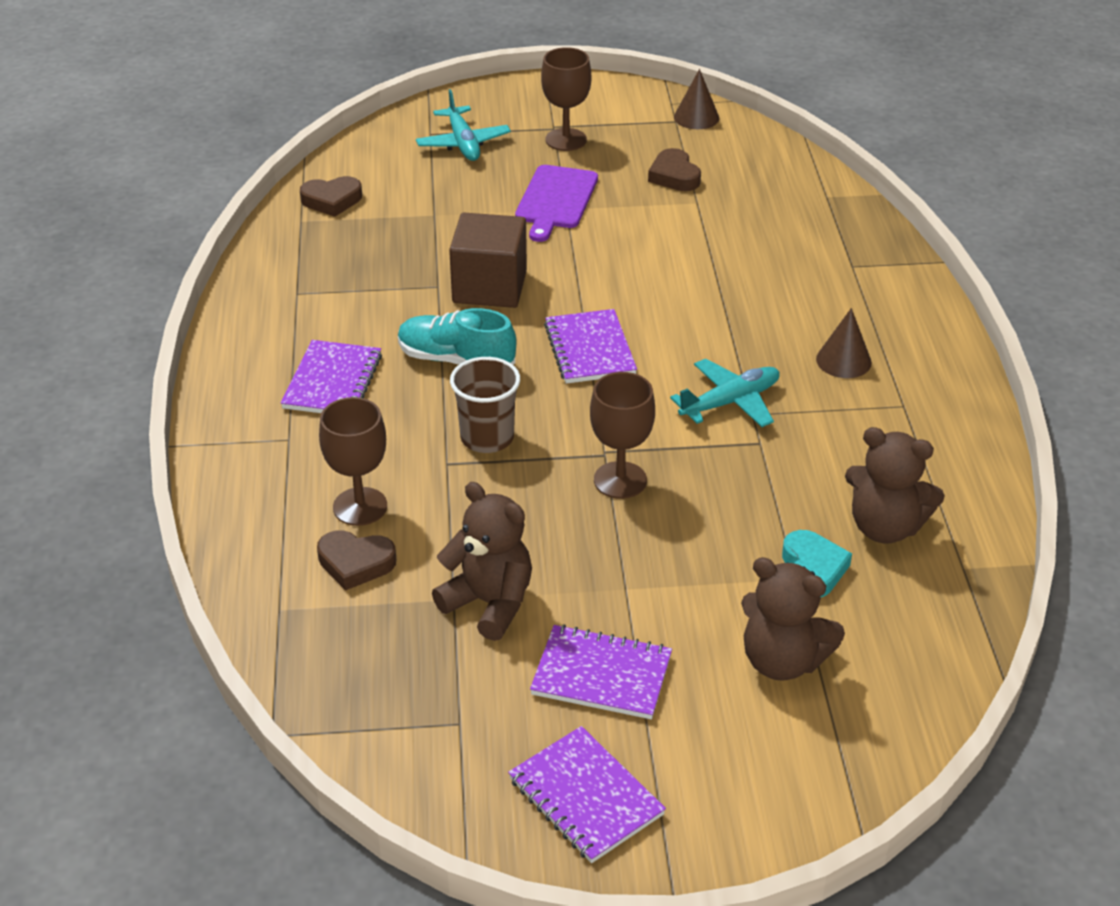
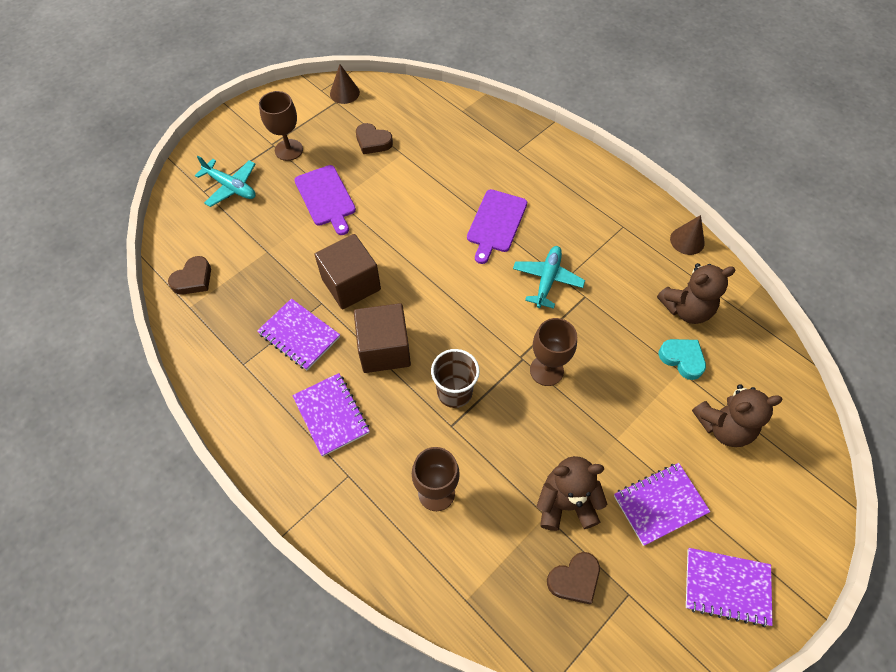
camera: 40 degrees left, 20 degrees up
(355, 563) = (473, 534): brown heart -> brown heart (574, 579)
(456, 360) = (384, 349): turquoise shoe -> brown cube
(590, 349) = (446, 292): purple notebook -> purple notebook (299, 335)
(732, 319) = (496, 223): none -> purple cutting board
(843, 360) = (571, 216): brown cone -> brown cone (687, 240)

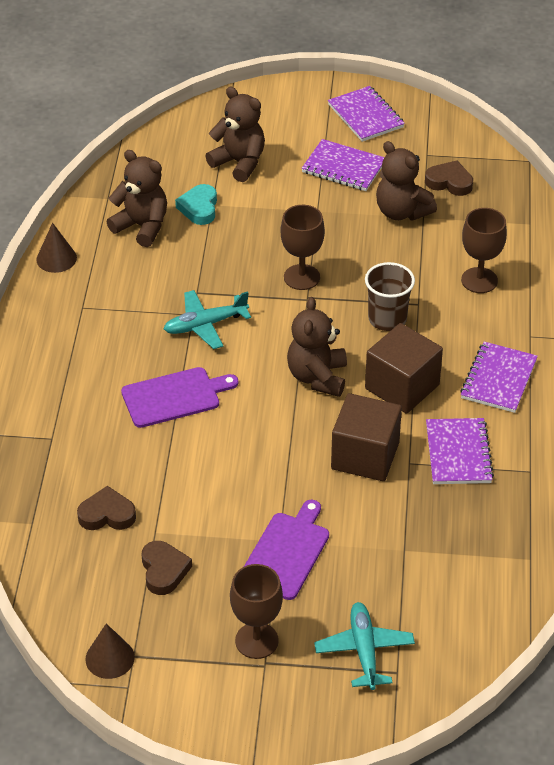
camera: 130 degrees left, 15 degrees down
(193, 279) = (501, 582): brown heart -> brown heart (107, 514)
(440, 308) = (317, 377): none -> brown teddy bear

